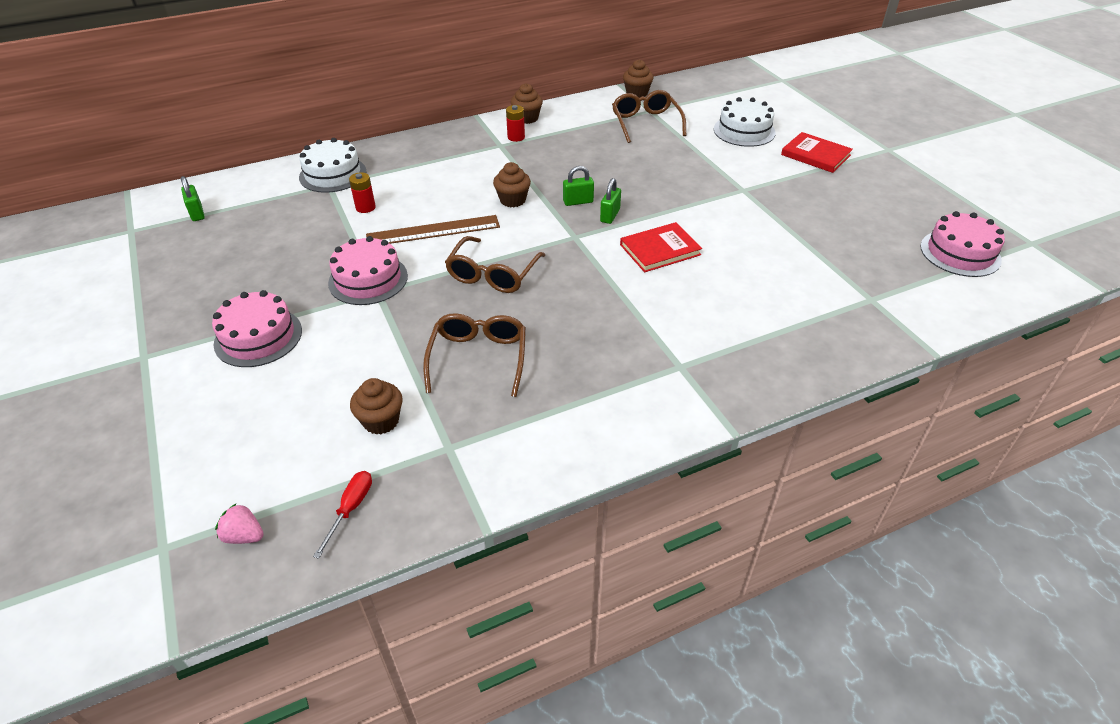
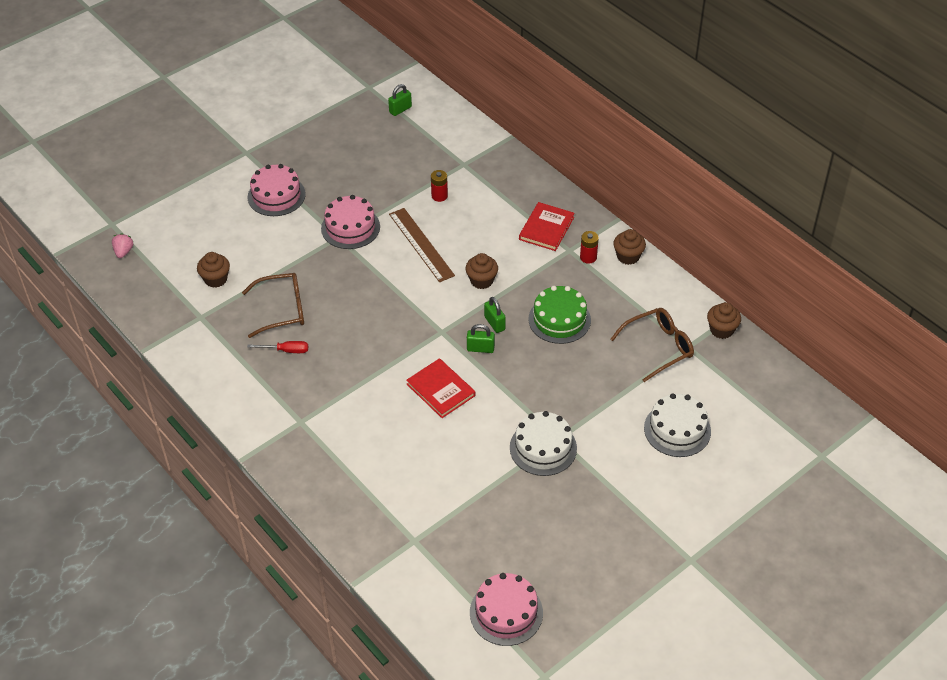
camera: 75 degrees right, 5 degrees up
(333, 174) = (480, 161): white cake -> white cake (543, 448)
(351, 509) = (148, 288): red screwdriver -> red screwdriver (286, 350)
(493, 274) = (376, 294): brown glasses -> none
(590, 165) = (559, 319): none -> green cake
(815, 155) = (650, 494): red book -> red book (546, 228)

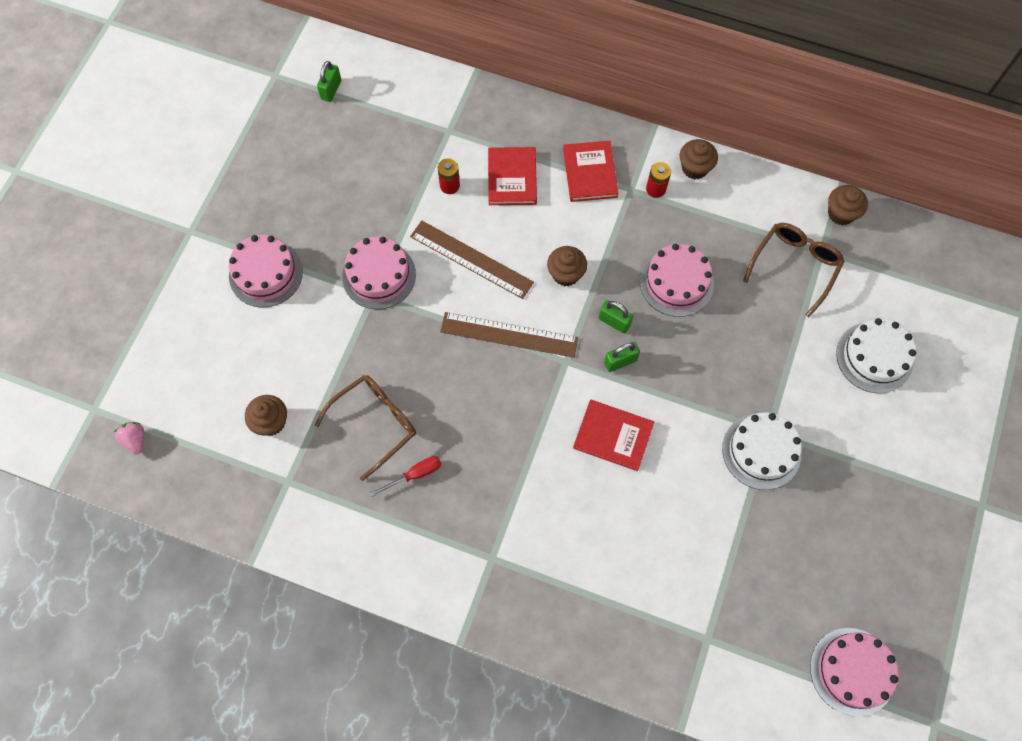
camera: 30 degrees left, 20 degrees up
(413, 299) = (509, 334): none -> brown ruler
(487, 209) = (512, 178): none -> red book
(559, 319) = (676, 282): green cake -> pink cake

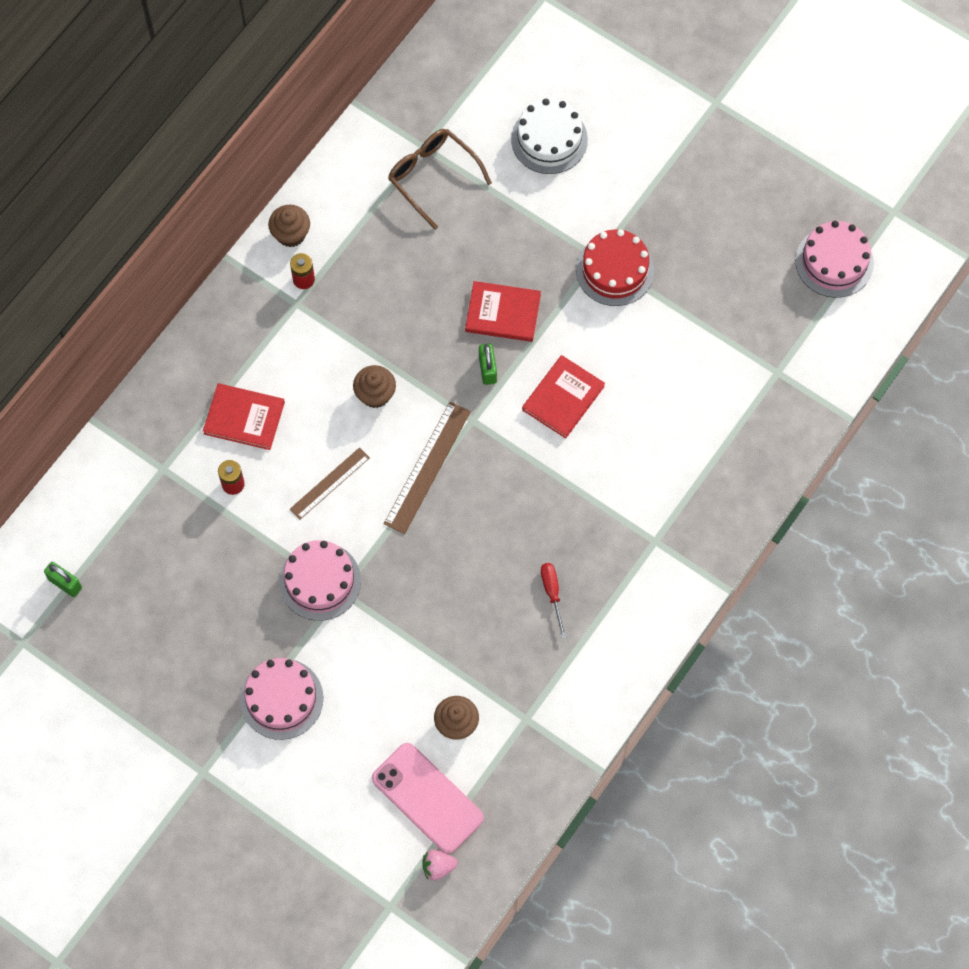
camera: 75 degrees left, 0 degrees up
(197, 415) = (427, 798): none -> pink phone
(375, 423) = (487, 620): brown glasses -> none
(471, 259) = (330, 483): brown ruler -> brown ruler, size x0.65
(590, 173) = (263, 338): red book -> red book (503, 313)
(614, 322) = (443, 363): green padlock -> none
(676, 282) = (417, 291): pink cake -> none
(761, 451) = (615, 270): white cake -> red cake
(841, 213) = (387, 115): brown cupcake -> none

